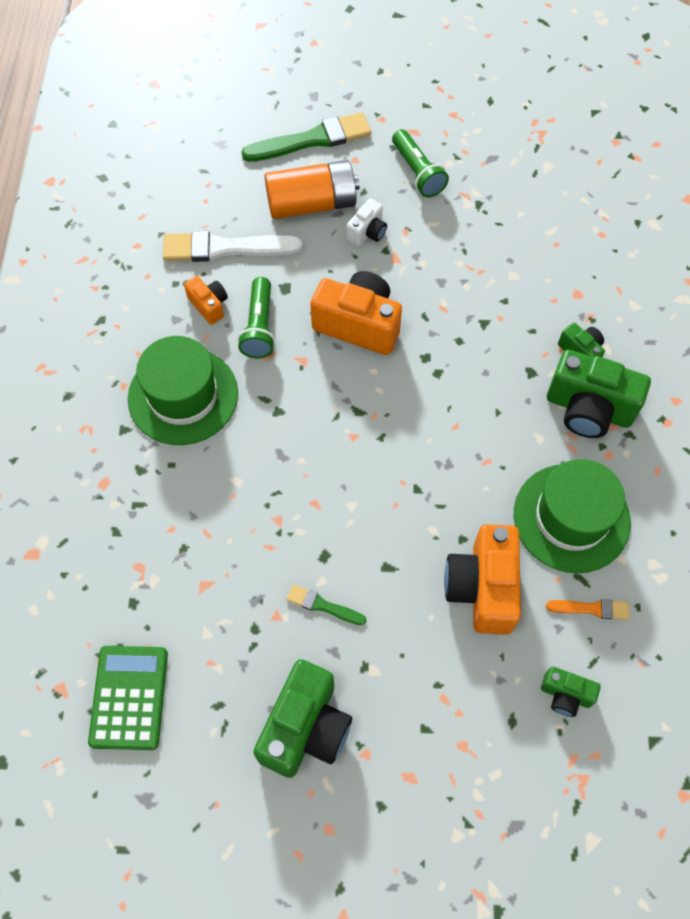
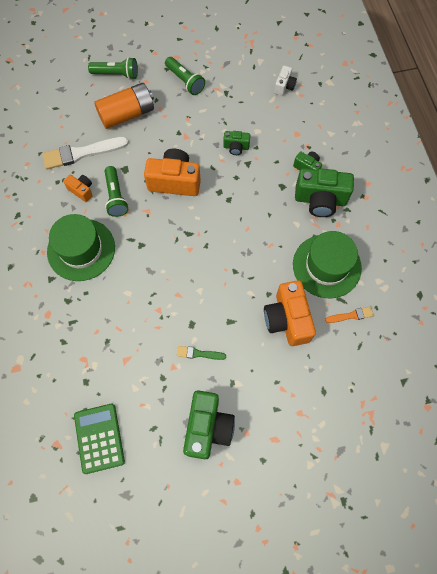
camera: 15 degrees left, 5 degrees up
(312, 139) = (116, 74): green brush -> green flashlight
(367, 232) = (165, 124): white camera -> white camera (284, 86)
(565, 695) = (349, 368): green camera -> green camera (236, 147)

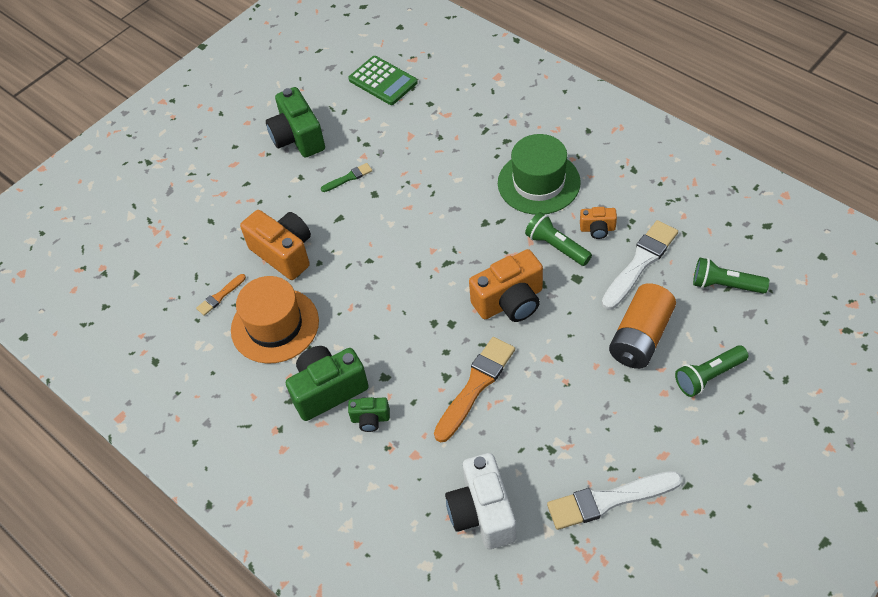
camera: 150 degrees right, 15 degrees down
(185, 81) = (616, 428): green flashlight -> green flashlight (725, 285)
(220, 55) = (608, 500): none -> white brush
(236, 147) = (475, 386): green camera -> orange brush
(284, 86) = (482, 513): white camera -> white camera, size x1.94
(326, 266) = (275, 325): green hat -> orange hat

